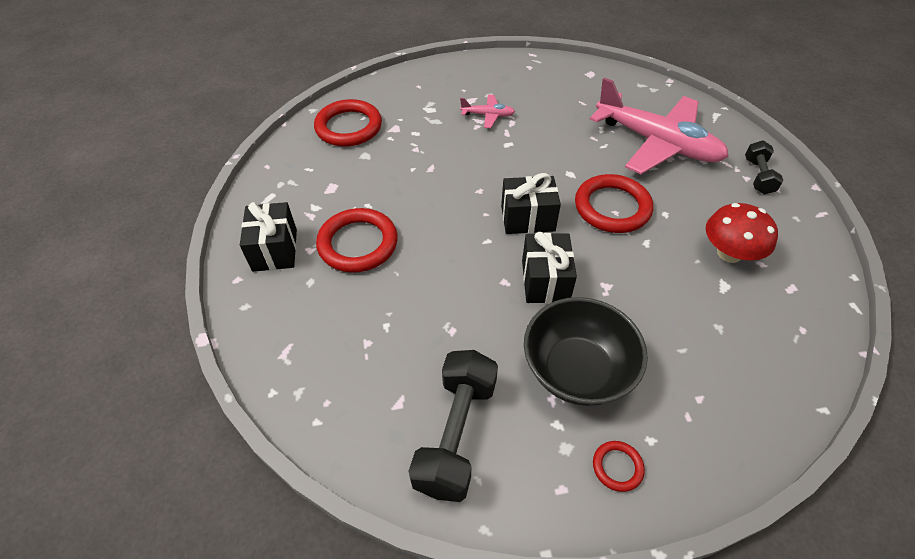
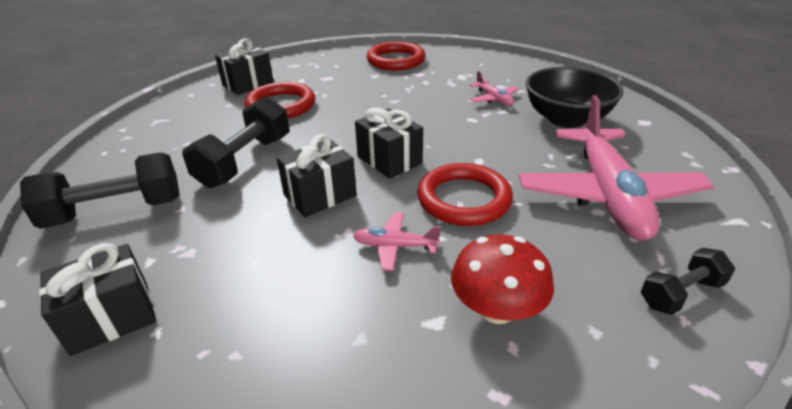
camera: 55 degrees right, 15 degrees down
(447, 309) = (245, 161): none -> black dumbbell
(577, 370) = (221, 250): black bowl -> black bowl (566, 119)
(617, 467) = (111, 317): red ring -> black gift
(640, 268) = (395, 246): none -> pink plane

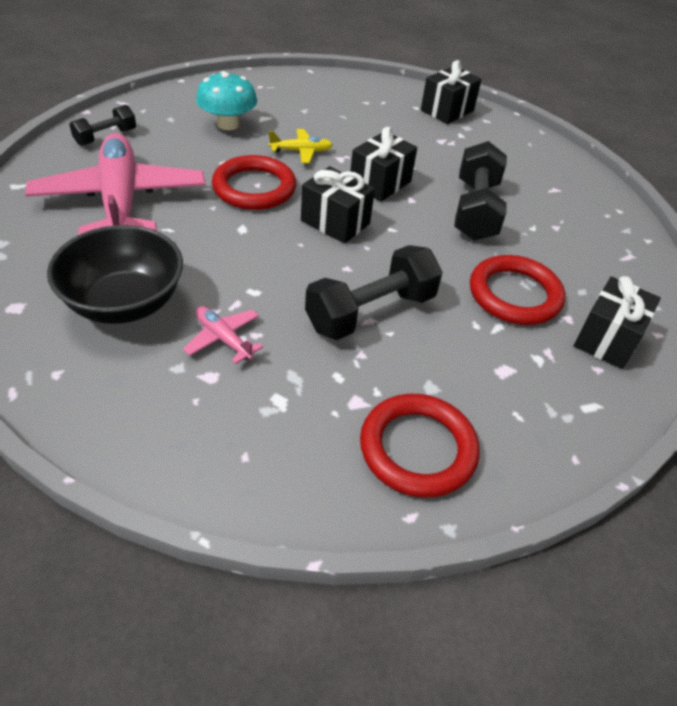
camera: 160 degrees right, 10 degrees up
(115, 211) = (527, 161): black dumbbell -> black dumbbell (371, 312)
(395, 246) = (301, 151): pink plane -> yellow plane
(496, 309) = (228, 124): red mushroom -> turquoise mushroom

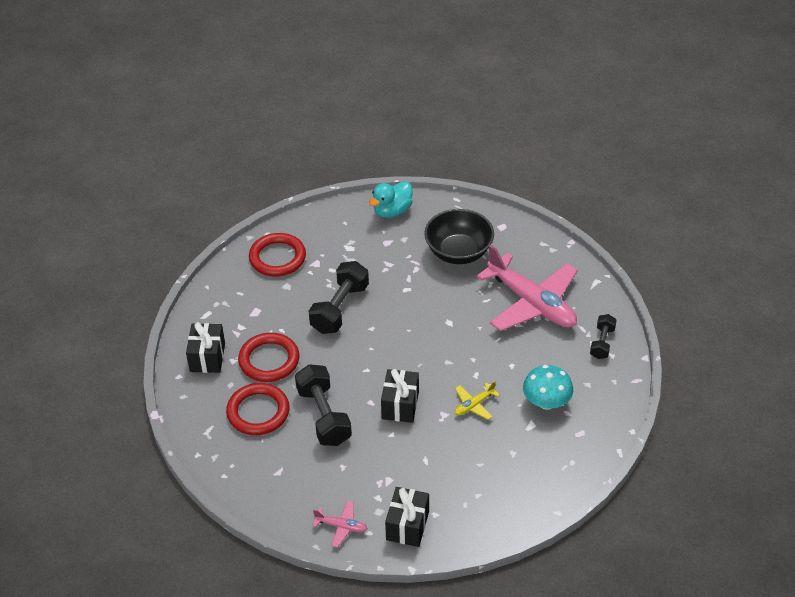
camera: 155 degrees right, 0 degrees up
(141, 432) = (392, 211): none -> turquoise duck
(223, 339) = (397, 260): pink plane -> pink plane (341, 526)
(254, 188) = (472, 355): red ring -> red ring (258, 412)
(335, 222) = (402, 356): black gift -> none

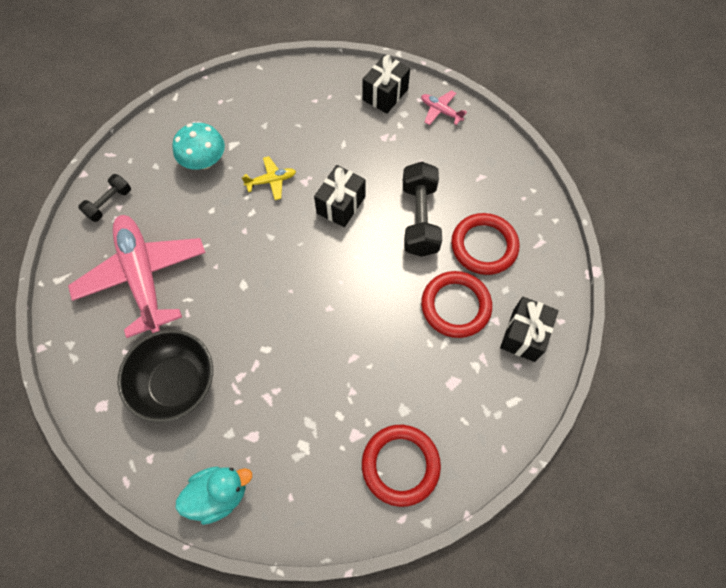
camera: 160 degrees left, 20 degrees up
(340, 308) = (353, 349): black dumbbell -> none

